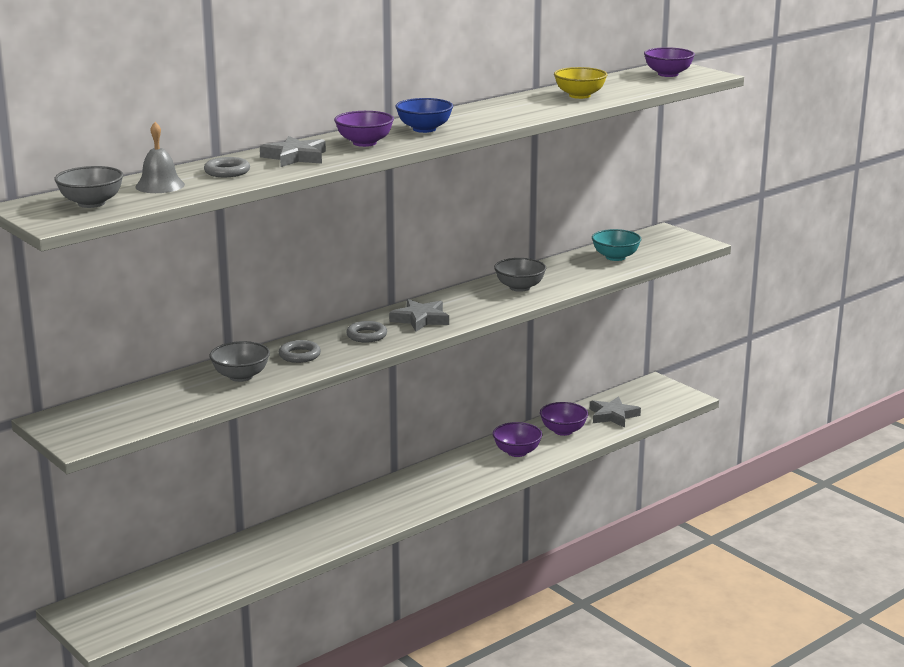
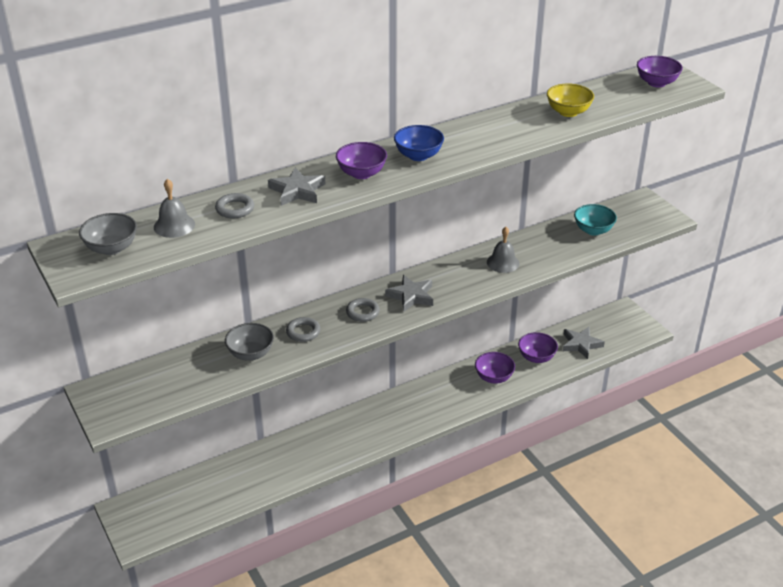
camera: 10 degrees right, 15 degrees up
(519, 287) = (503, 262): grey bowl -> grey bell

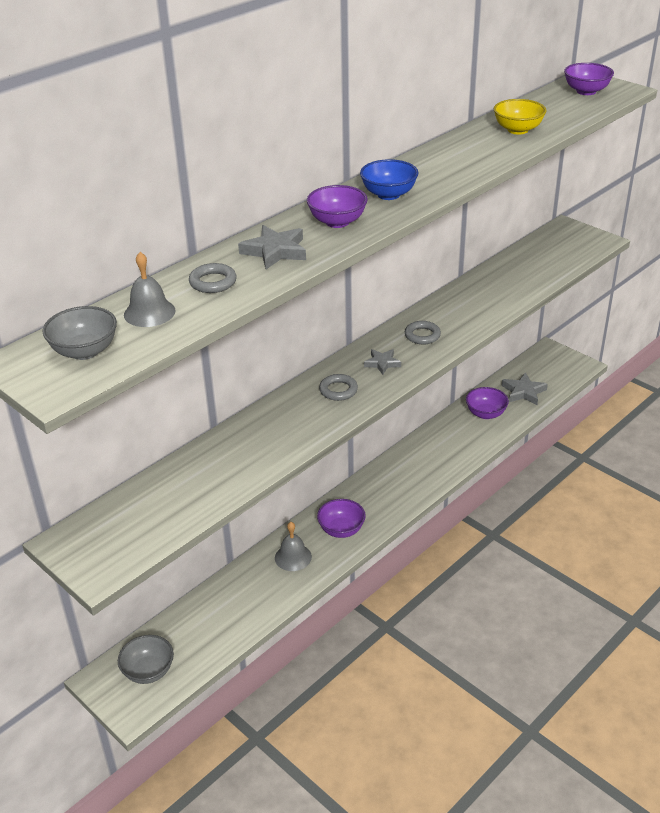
camera: 15 degrees left, 0 degrees up
(251, 354) = (234, 460): grey bowl -> grey bowl (148, 671)
(303, 332) = (282, 424): grey ring -> grey ring (422, 335)
(411, 296) = (382, 363): grey star -> grey star, size x0.66
(494, 377) = (452, 443): purple bowl -> purple bowl (341, 530)
(503, 262) = (460, 312): grey bell -> grey bell (293, 557)
(593, 230) = (534, 264): turquoise bowl -> none

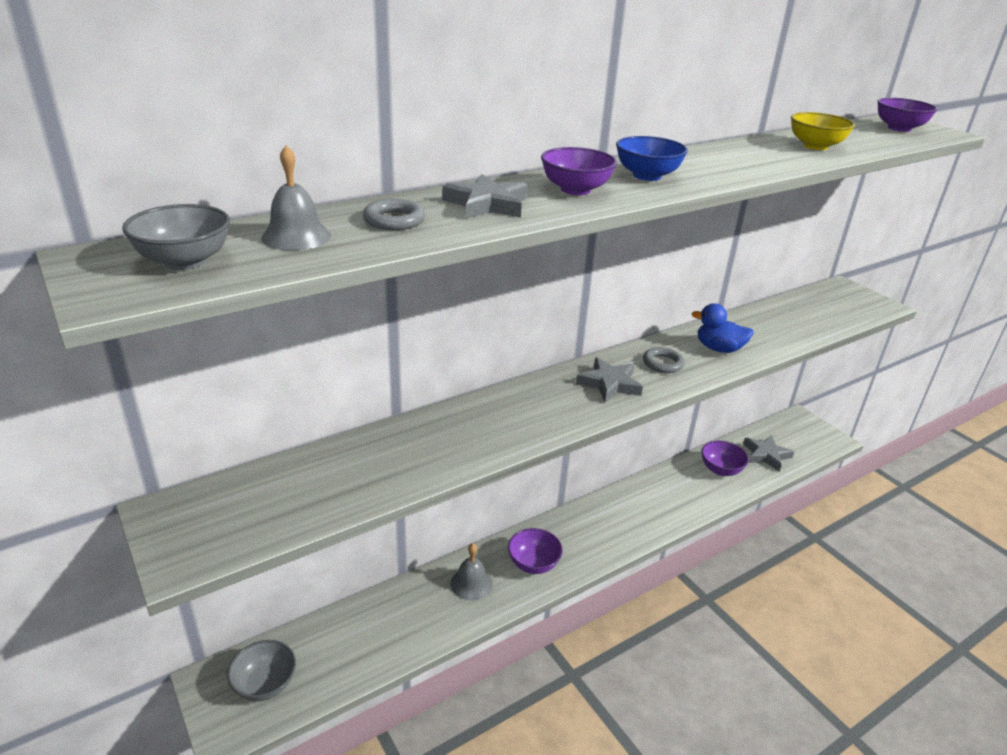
camera: 10 degrees right, 5 degrees down
(338, 390) = (550, 403): grey ring -> none
(382, 363) = (609, 384): grey star -> grey star, size x1.52
(467, 312) = (719, 349): none -> blue duck

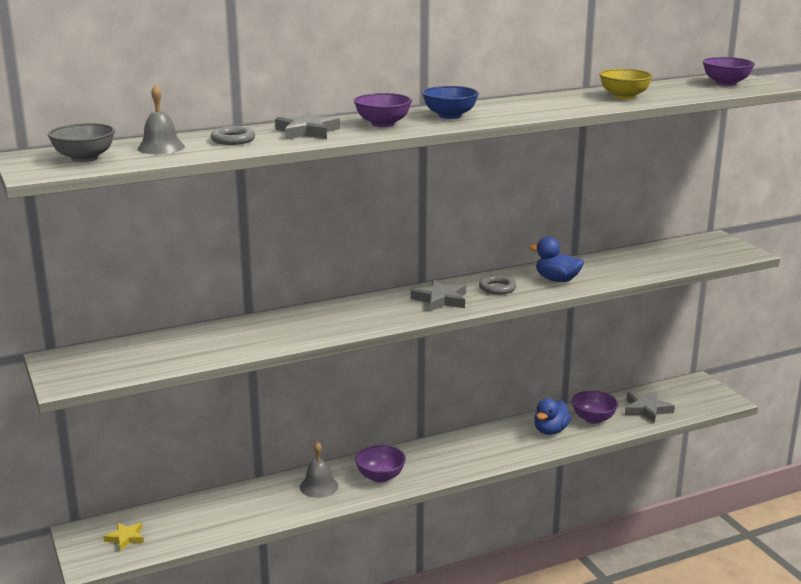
camera: 10 degrees right, 10 degrees down
(265, 684) = (125, 538): grey bowl -> yellow star
(685, 488) = (550, 431): none -> blue duck

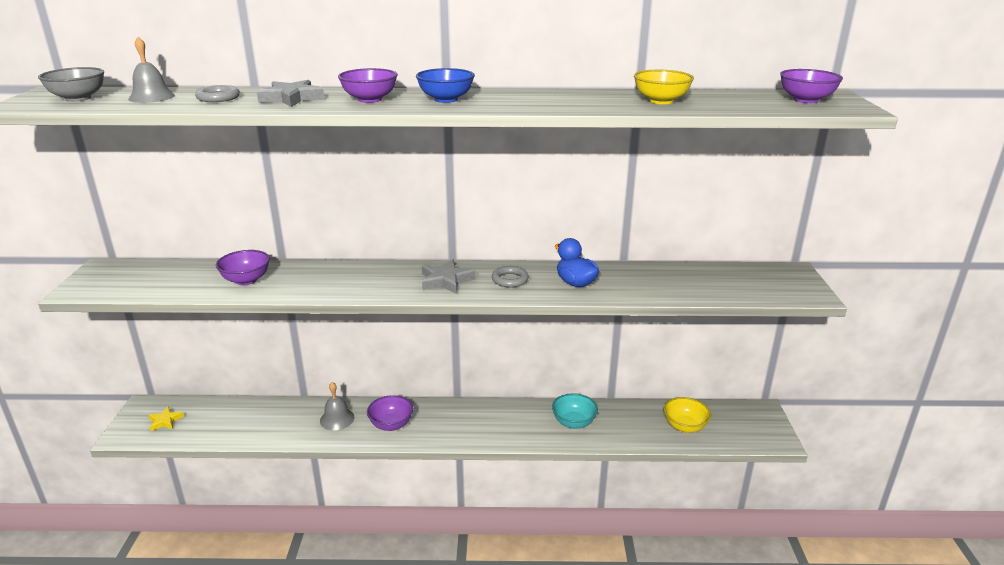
camera: 25 degrees right, 5 degrees up
(550, 431) = (573, 422): blue duck -> turquoise bowl
(593, 419) = (624, 421): purple bowl -> purple bowl (246, 280)
(647, 410) = (684, 426): grey star -> yellow bowl

